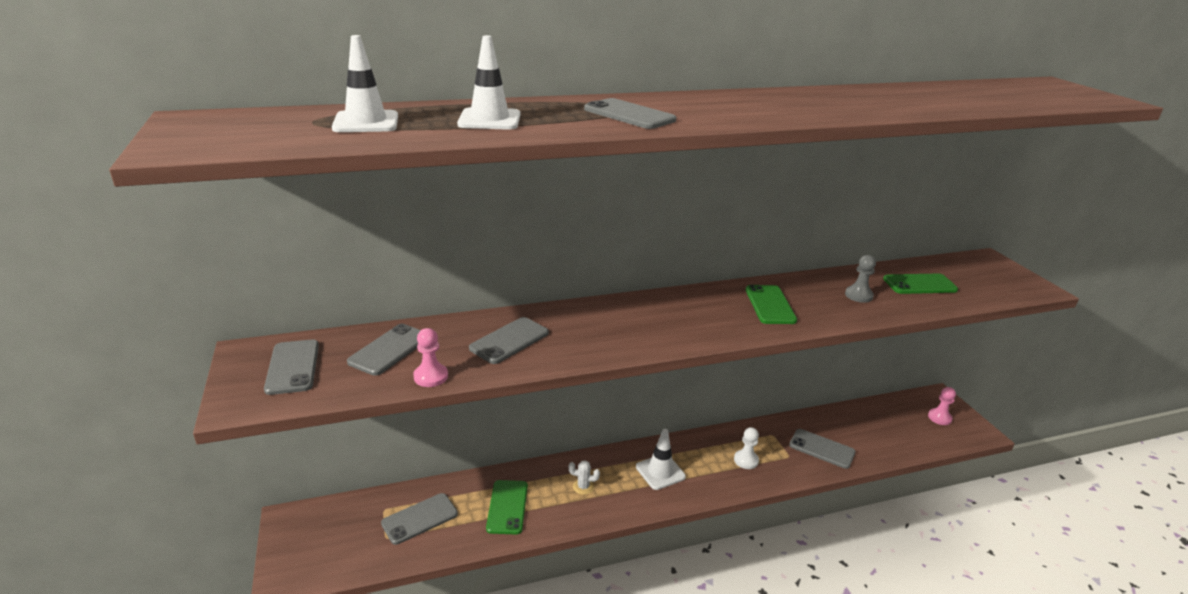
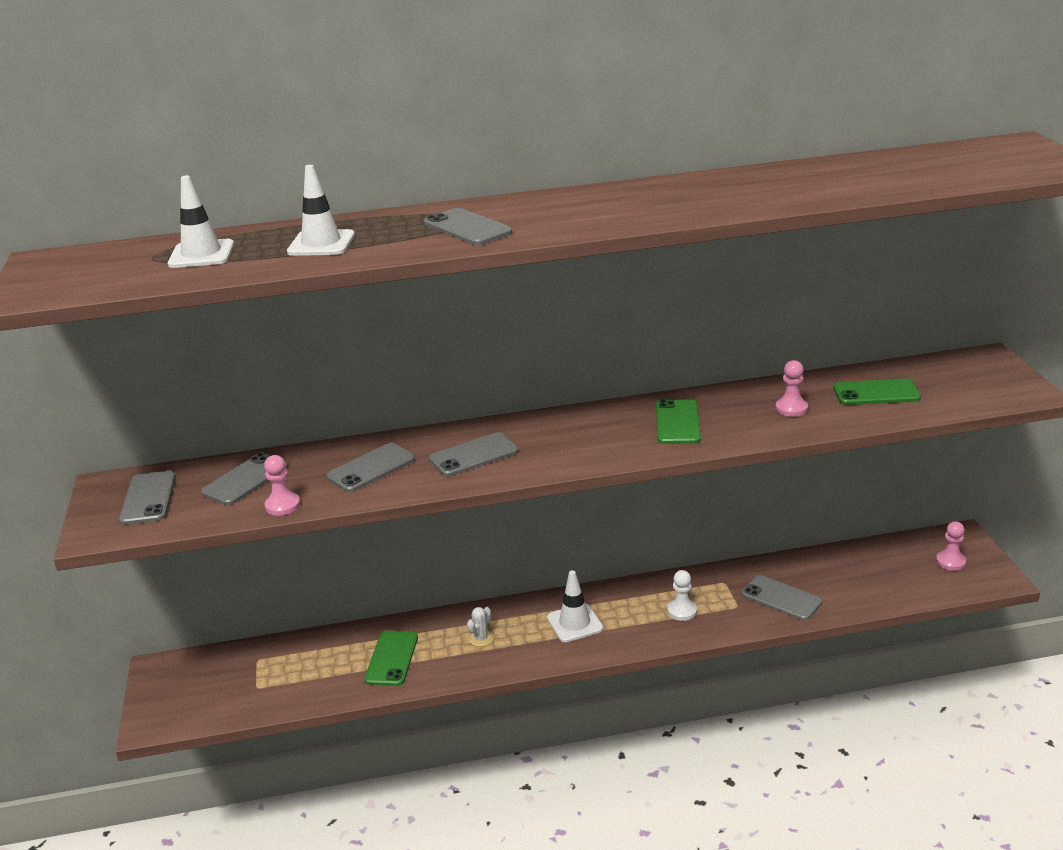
camera: 10 degrees right, 0 degrees up
(419, 518) = (295, 669): grey phone -> grey phone (473, 455)
(583, 487) = (481, 638): white cactus -> white cactus turned 75 degrees counterclockwise
(858, 295) = (791, 408): grey pawn -> pink pawn

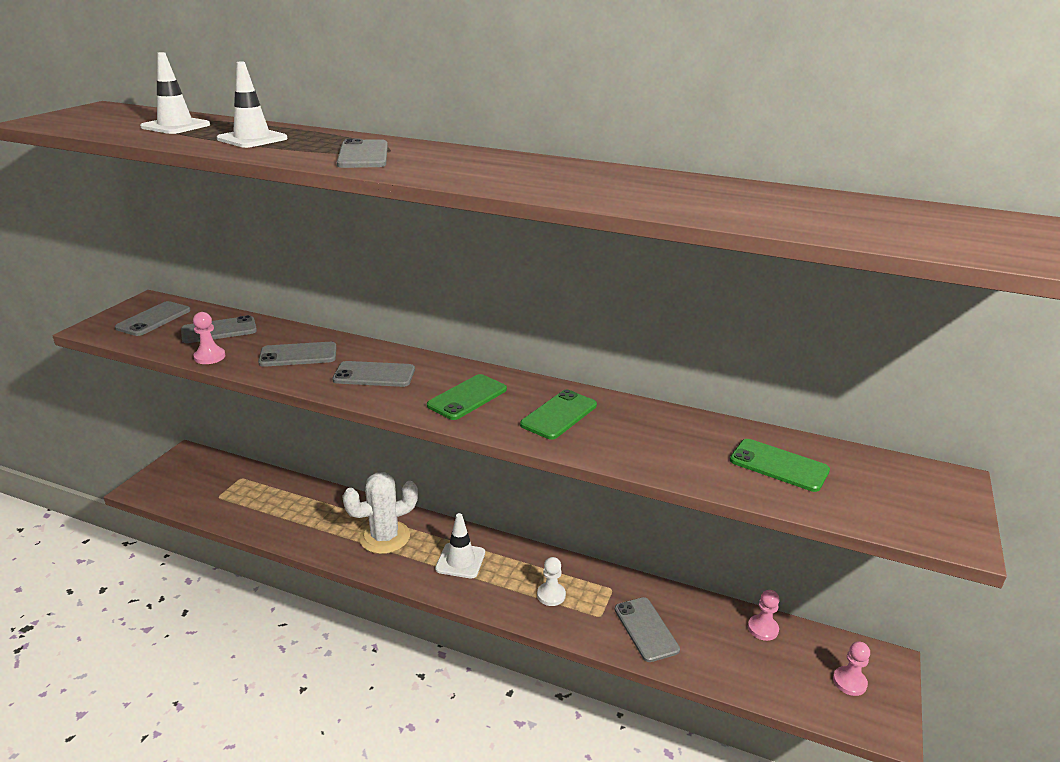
camera: 30 degrees right, 0 degrees up
(391, 658) = (314, 520): green phone -> green phone (467, 397)
(481, 638) = (385, 537): white cactus -> white cactus, size x2.28
(791, 408) = (675, 445): pink pawn -> pink pawn (763, 629)

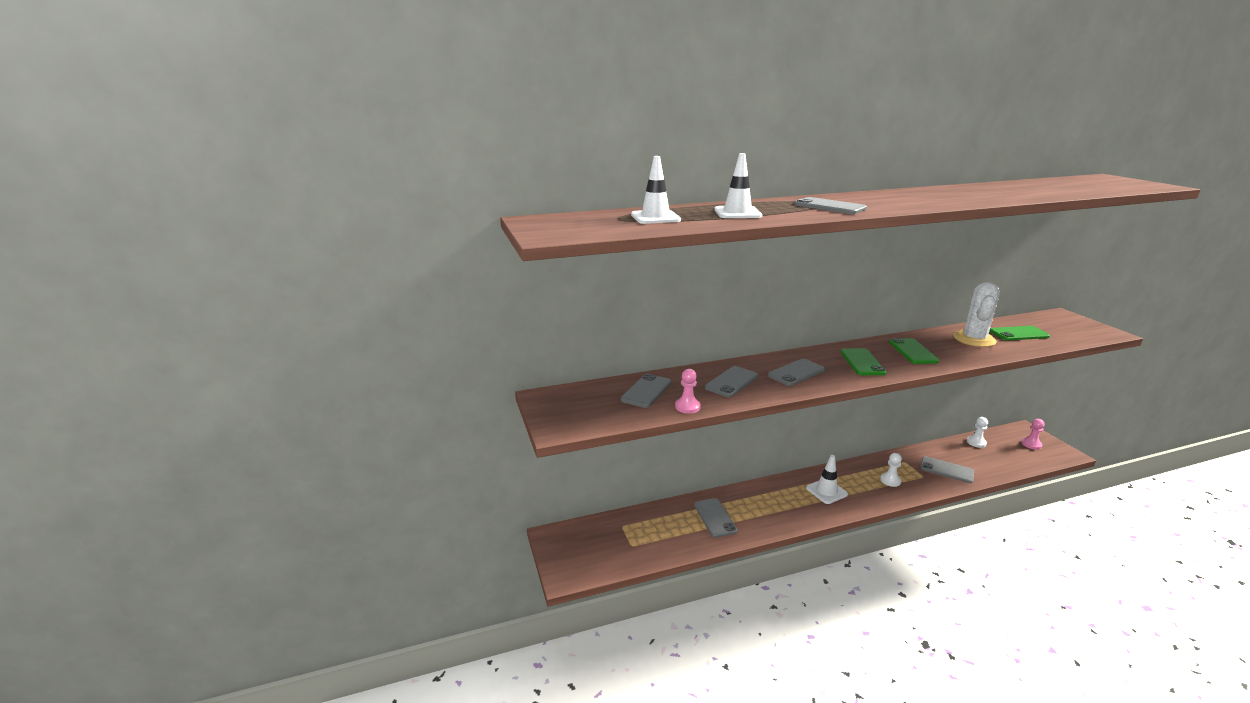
camera: 40 degrees left, 5 degrees down
(153, 319) = (582, 405): grey phone -> grey phone (715, 518)
(385, 537) = (770, 504): white cactus -> white cactus (974, 339)
(763, 629) = (976, 442): pink pawn -> white pawn

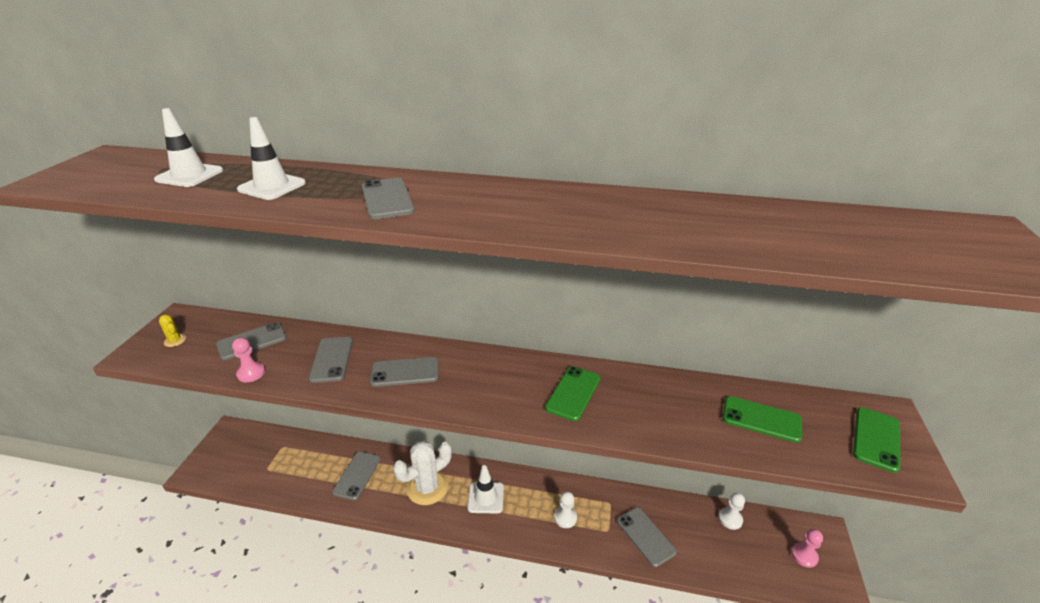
camera: 30 degrees right, 10 degrees up
(577, 410) = (175, 340): none -> yellow cactus
(731, 382) = (331, 359): grey phone -> grey phone turned 75 degrees counterclockwise
(862, 362) = (492, 385): green phone -> green phone (876, 439)
(974, 339) = (682, 404): white cactus -> white cactus (427, 487)

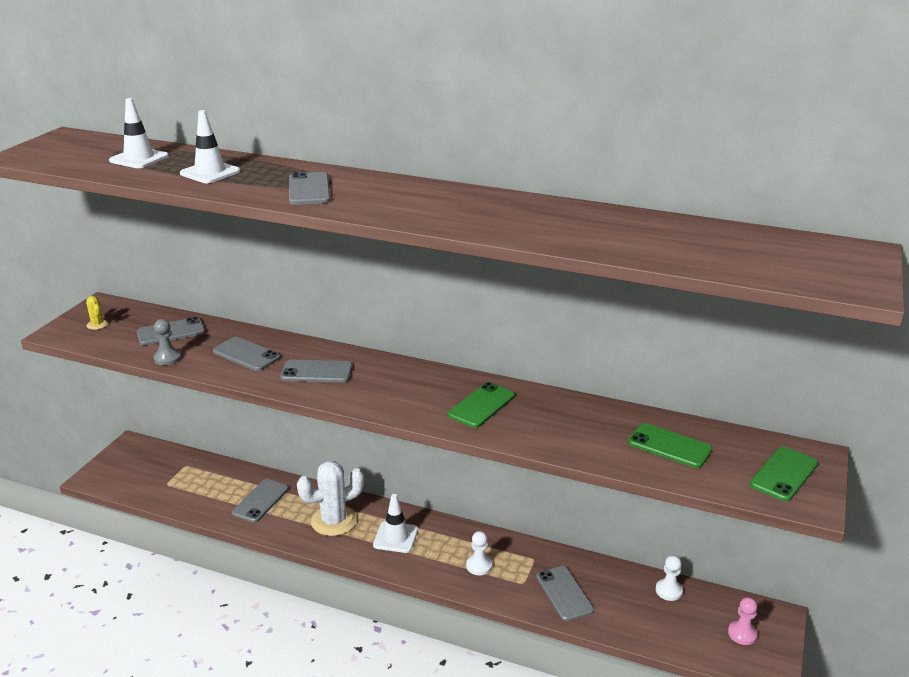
camera: 10 degrees right, 5 degrees down
(251, 373) = (167, 358): pink pawn -> grey pawn
(331, 359) = (246, 354): grey phone -> grey phone turned 60 degrees counterclockwise

